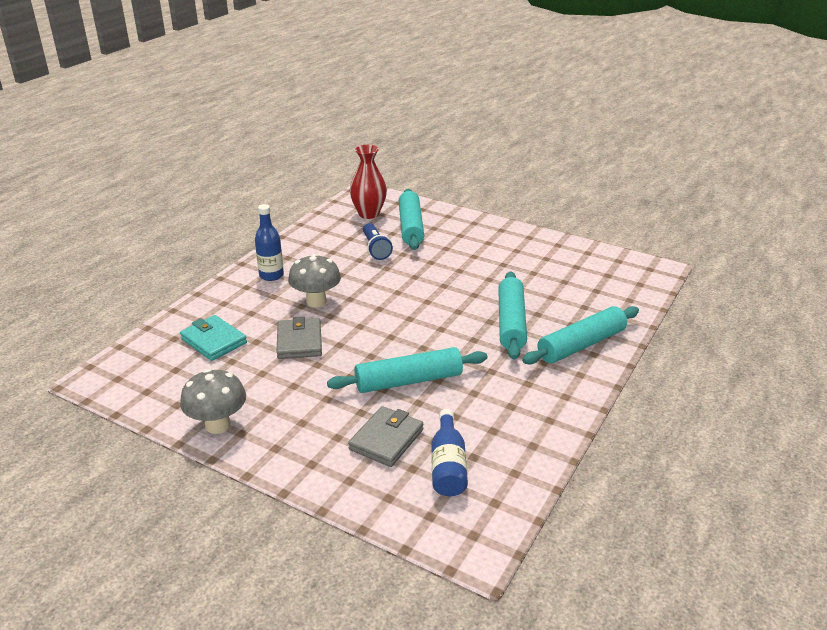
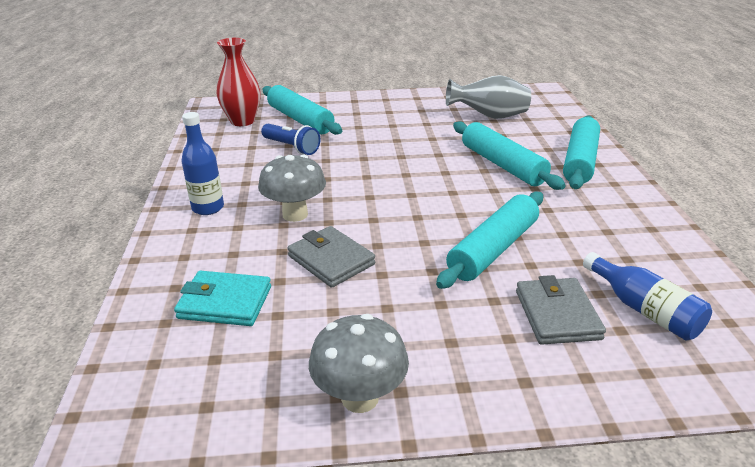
camera: 35 degrees left, 0 degrees up
(565, 276) = (489, 116): none -> grey vase

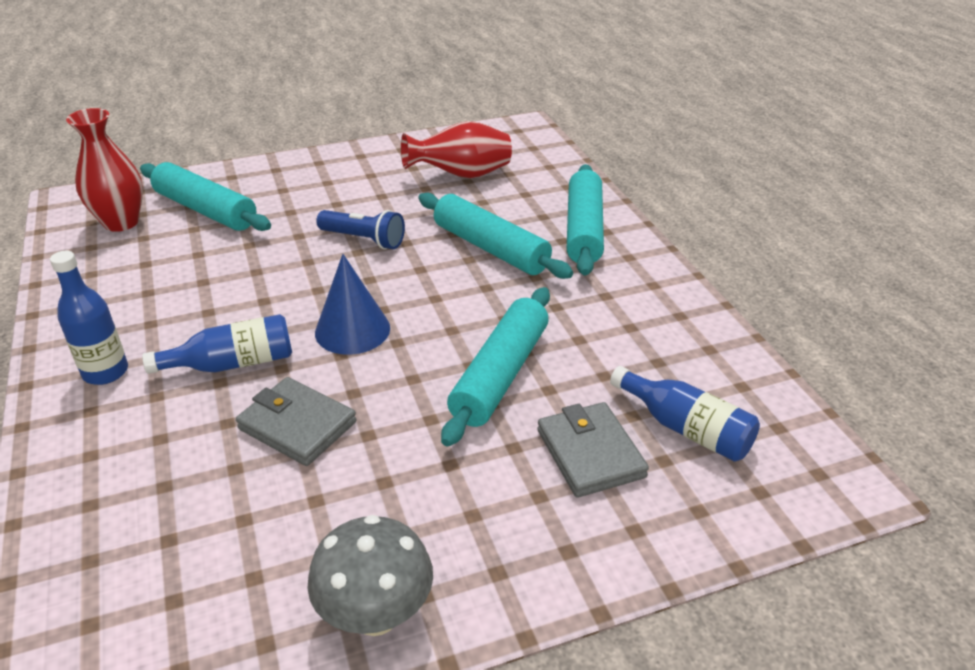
camera: 15 degrees left, 5 degrees up
(225, 302) = (167, 514): turquoise wallet -> none
(291, 147) = (203, 257): blue flashlight -> blue flashlight (364, 240)
(295, 214) = (233, 363): grey mushroom -> blue bottle
(386, 205) = (352, 330): none -> blue cone
(489, 116) = (461, 175): grey vase -> red vase

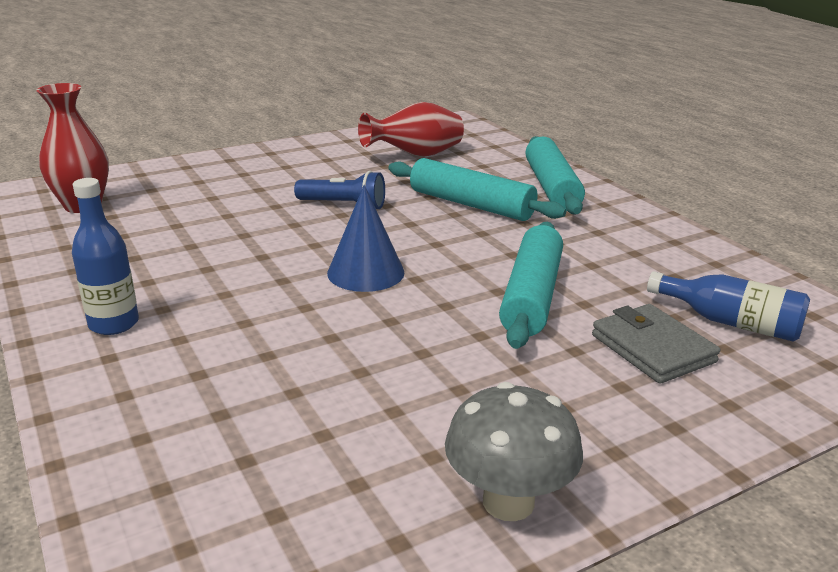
camera: 10 degrees left, 10 degrees down
(206, 210) = (170, 192): turquoise rolling pin -> none
(233, 363) = (252, 307): blue bottle -> none
(297, 425) = (345, 351): grey wallet -> none

